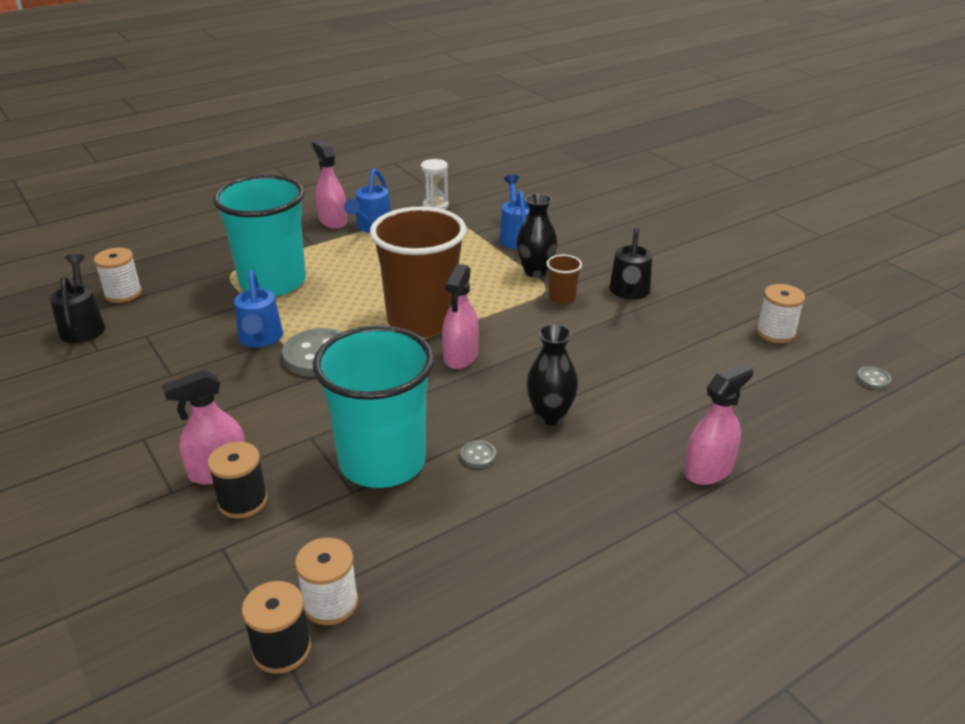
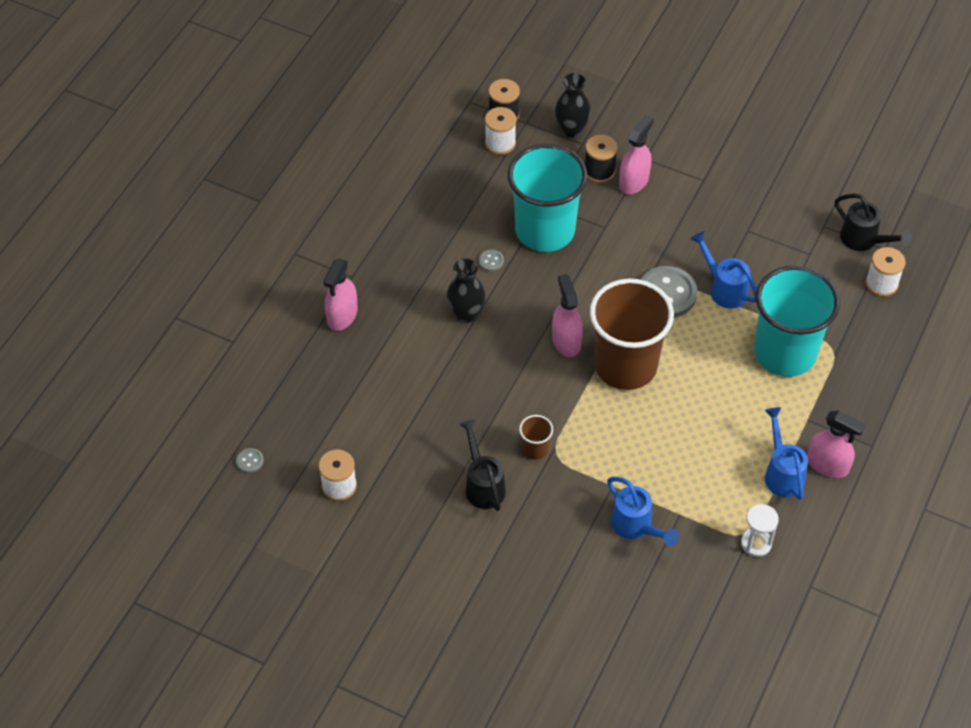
camera: 150 degrees right, 20 degrees up
(535, 271) = (581, 476): black vase -> black vase (571, 130)

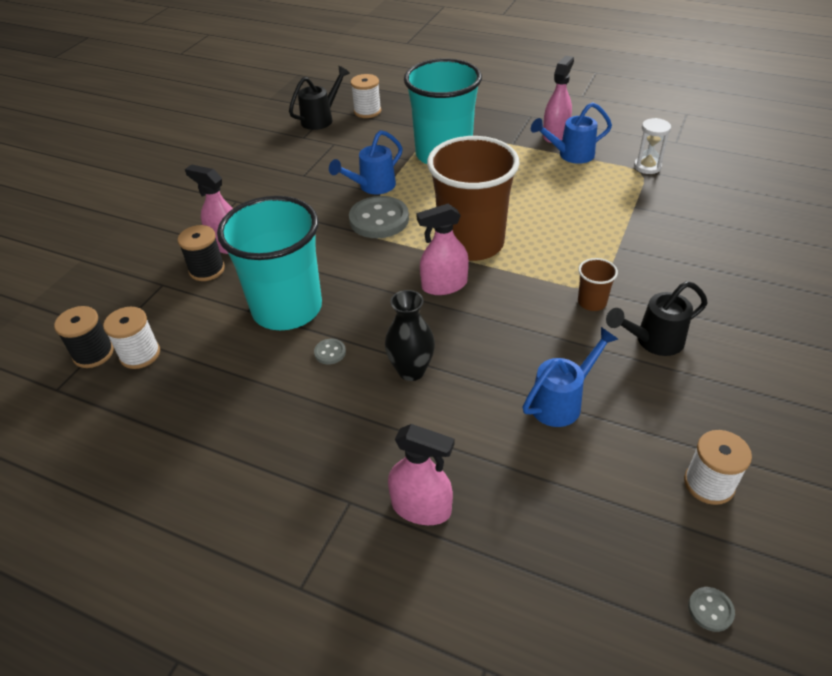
camera: 90 degrees left, 10 degrees down
(571, 130) = (139, 293): black vase -> none
(636, 527) = (660, 231): blue watering can -> blue watering can (562, 401)

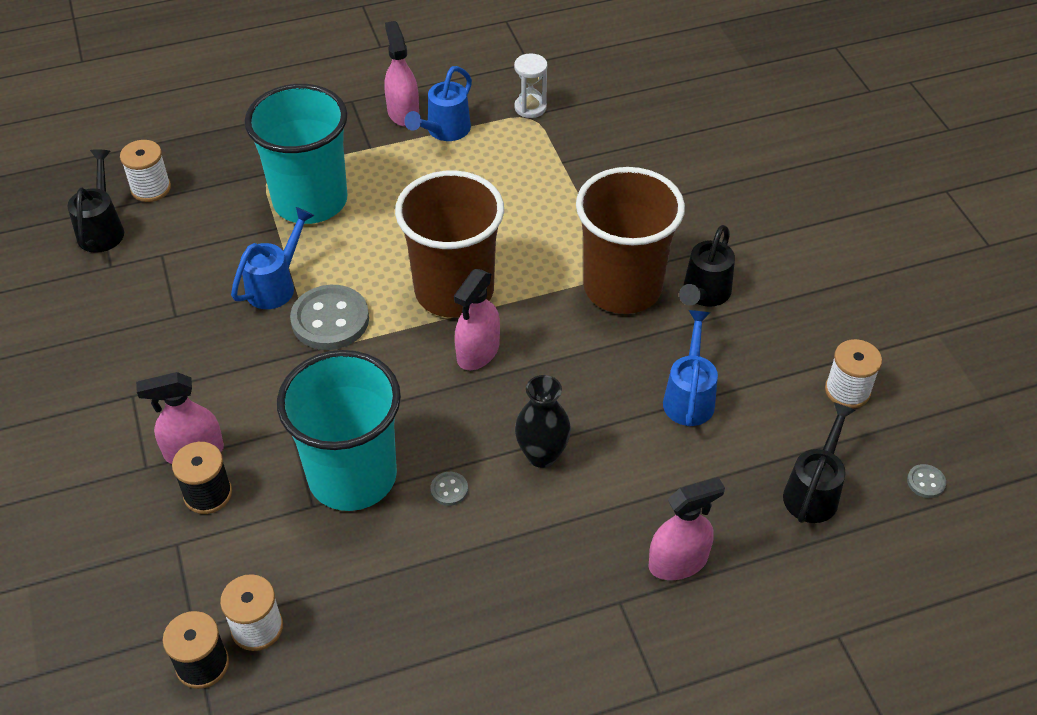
camera: 45 degrees left, 5 degrees up
(372, 187) = (276, 285): blue watering can -> blue watering can turned 150 degrees counterclockwise
(591, 538) = (814, 491): none -> black watering can
(592, 302) = (622, 287): brown cup -> brown cup, size x2.49

